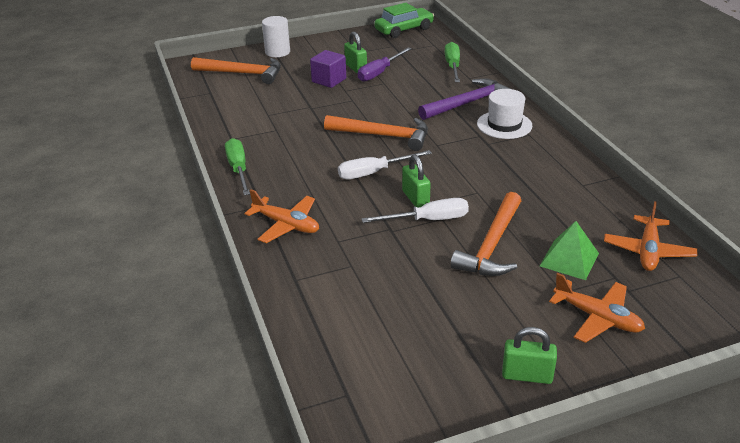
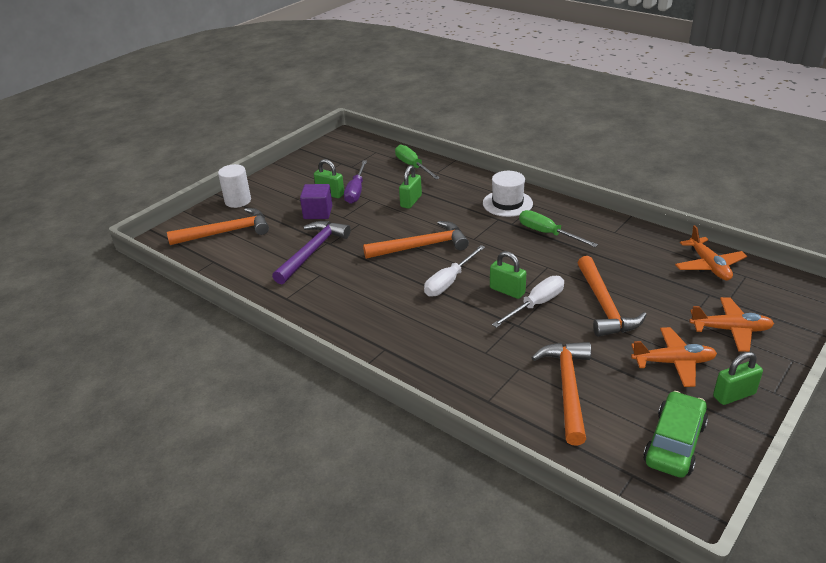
camera: 30 degrees left, 0 degrees up
(238, 169) = (326, 324): green screwdriver -> green screwdriver (547, 233)
(286, 225) = (426, 357): orange plane -> orange plane (673, 362)
(374, 299) = (567, 388): none -> orange hammer
(404, 30) = (335, 146): green car -> green car (674, 443)
(417, 95) = (411, 201): none -> green padlock
(468, 103) = (459, 194): purple hammer -> purple hammer (312, 252)
(569, 259) = (667, 294): green pyramid -> none

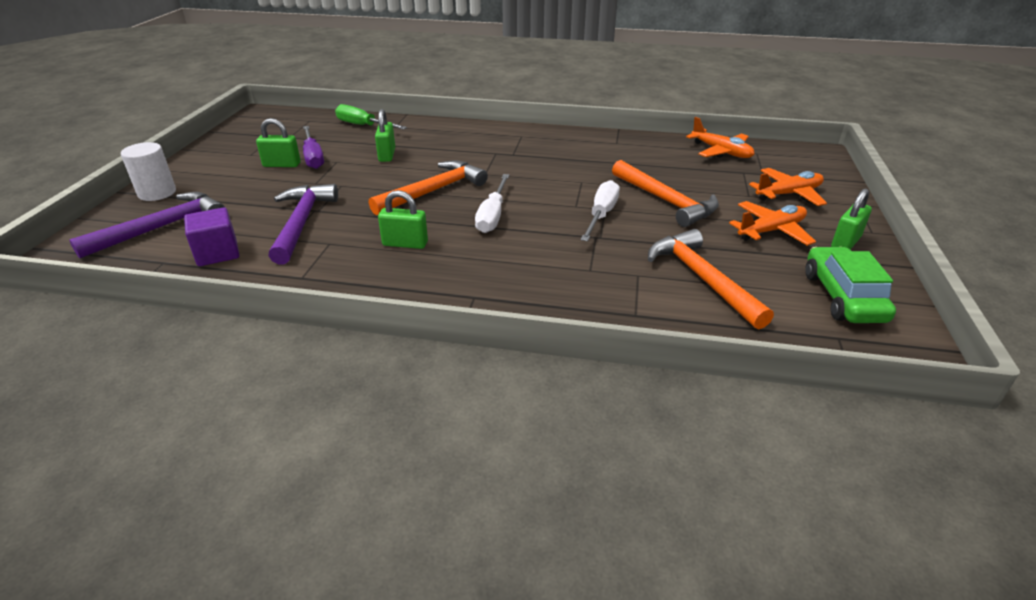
camera: 30 degrees left, 0 degrees up
(226, 232) = (162, 227): orange hammer -> purple hammer
(318, 212) = (279, 184): purple cube -> purple cube (217, 253)
(507, 203) = (493, 139): white hat -> none
(507, 291) = (561, 210): green padlock -> green padlock (405, 244)
(547, 233) = (556, 155): green screwdriver -> none

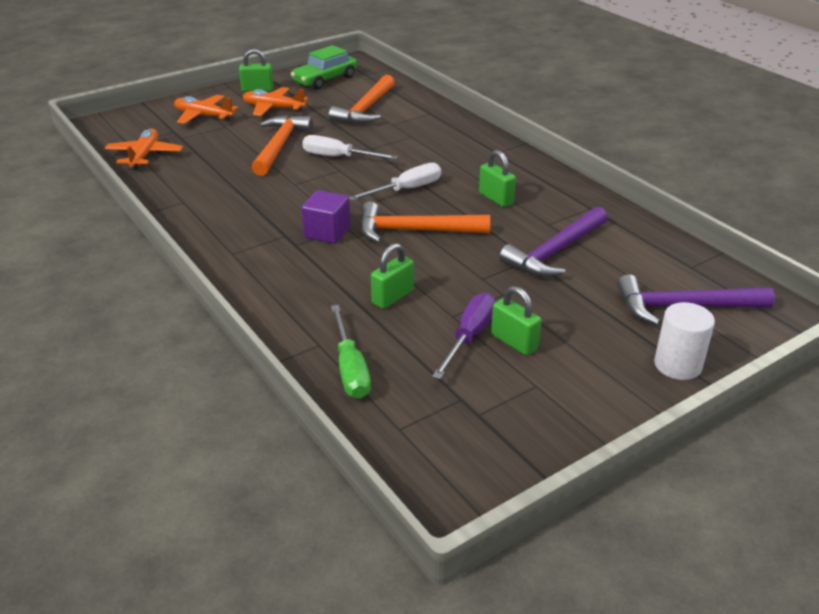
camera: 135 degrees left, 0 degrees up
(217, 253) = (642, 254): purple cube -> purple cube (327, 232)
(601, 215) = (338, 157): white screwdriver -> white screwdriver turned 45 degrees clockwise

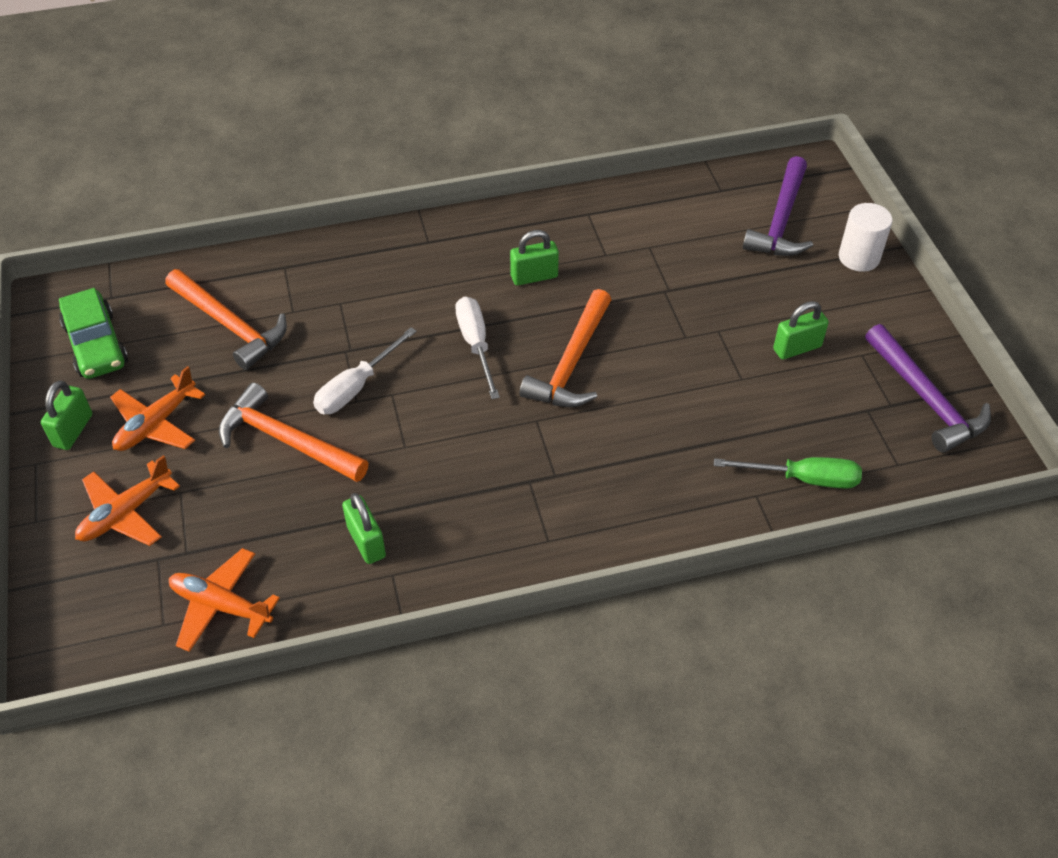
camera: 70 degrees left, 15 degrees up
(327, 232) = (540, 440): purple cube -> none
(392, 297) = (693, 415): green padlock -> green padlock (366, 542)
(469, 336) = (779, 376): purple screwdriver -> none
(555, 252) = (660, 269): purple hammer -> purple hammer (926, 399)

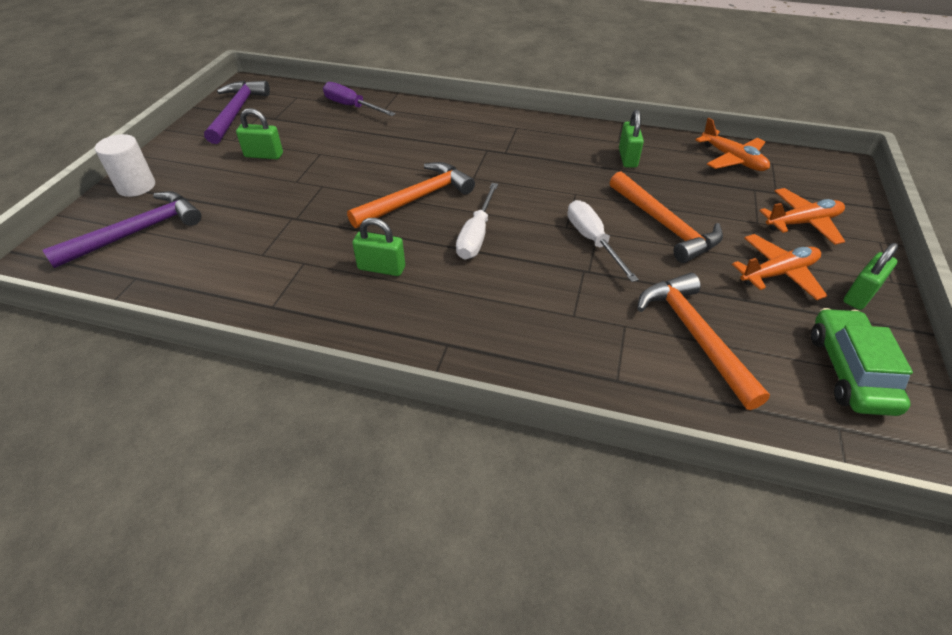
camera: 150 degrees left, 5 degrees down
(356, 387) = (592, 241): white screwdriver -> white screwdriver turned 90 degrees counterclockwise
(803, 479) = (351, 106): green screwdriver -> purple screwdriver

